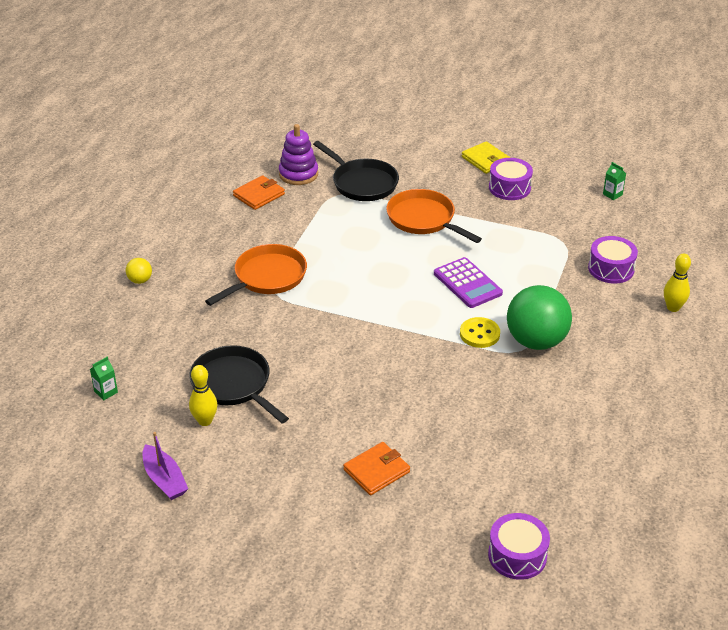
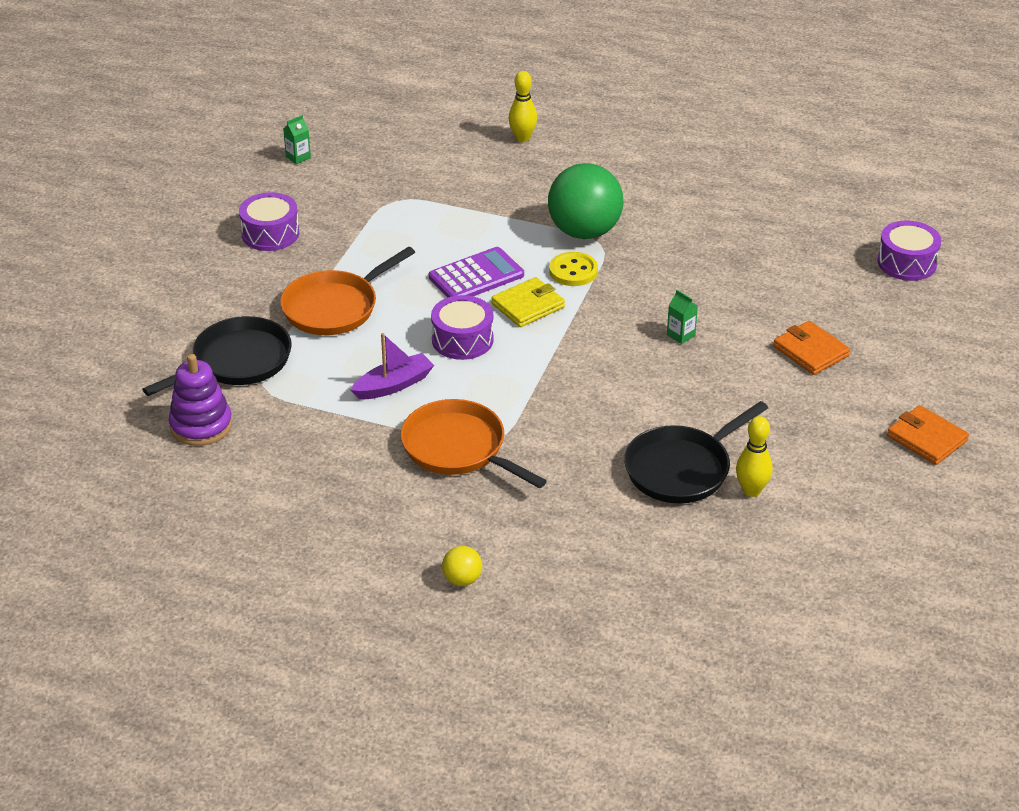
camera: 90 degrees left, 0 degrees up
(106, 392) = (709, 589): green carton -> green carton (681, 335)
(164, 479) = (857, 518): purple boat -> purple boat (394, 385)
(259, 195) = (252, 465): orange wallet -> orange wallet (926, 438)
(486, 160) = (199, 250): yellow wallet -> yellow wallet (528, 305)
(611, 269) = (450, 171): purple drum -> purple drum (462, 340)

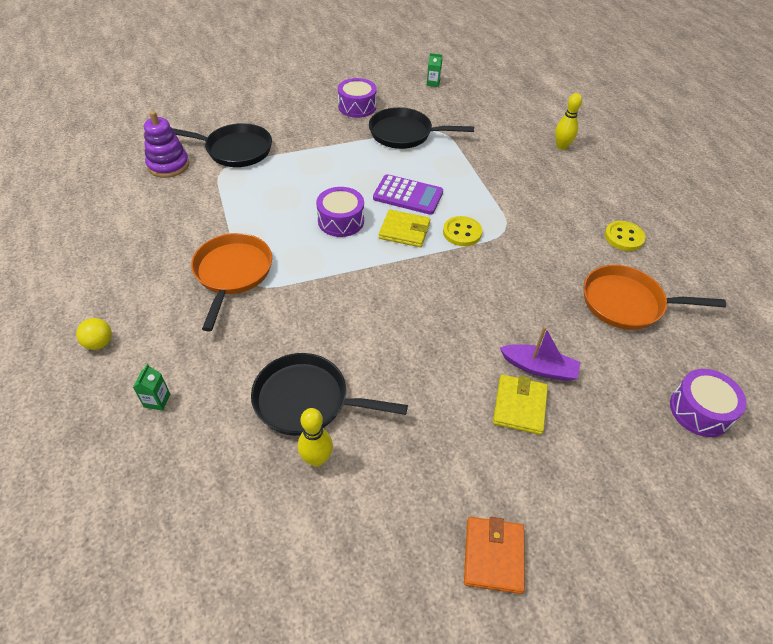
camera: 50 degrees right, 10 degrees up
(335, 307) = (318, 158): orange pan -> orange pan (627, 303)
(368, 226) = (404, 134): none -> black pan
(394, 385) = (269, 215): purple boat -> purple boat (539, 368)
(584, 232) = (507, 217): green ball -> none
(681, 335) = (455, 319): green carton -> green carton (157, 400)
(690, 181) = (624, 237): none -> yellow button
(810, 351) = (519, 406): orange wallet -> yellow wallet

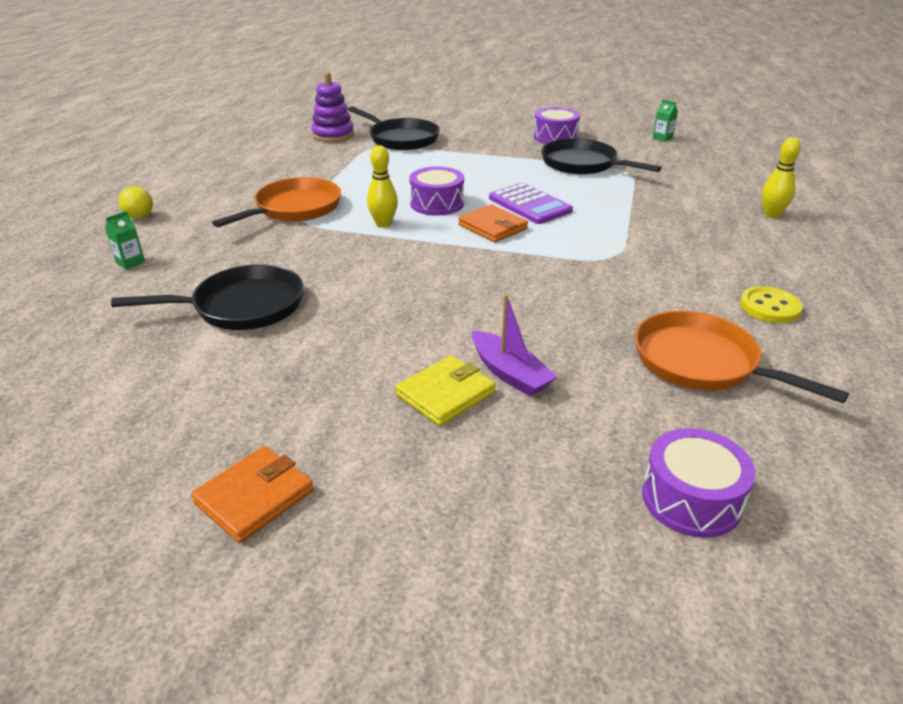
camera: 35 degrees right, 15 degrees down
(307, 400) = (242, 306): black pan -> black pan turned 120 degrees clockwise
(317, 459) = (195, 347): yellow bowling pin -> yellow bowling pin (383, 224)
(404, 231) = (492, 227): yellow wallet -> orange wallet
(462, 232) = (555, 245): yellow button -> none

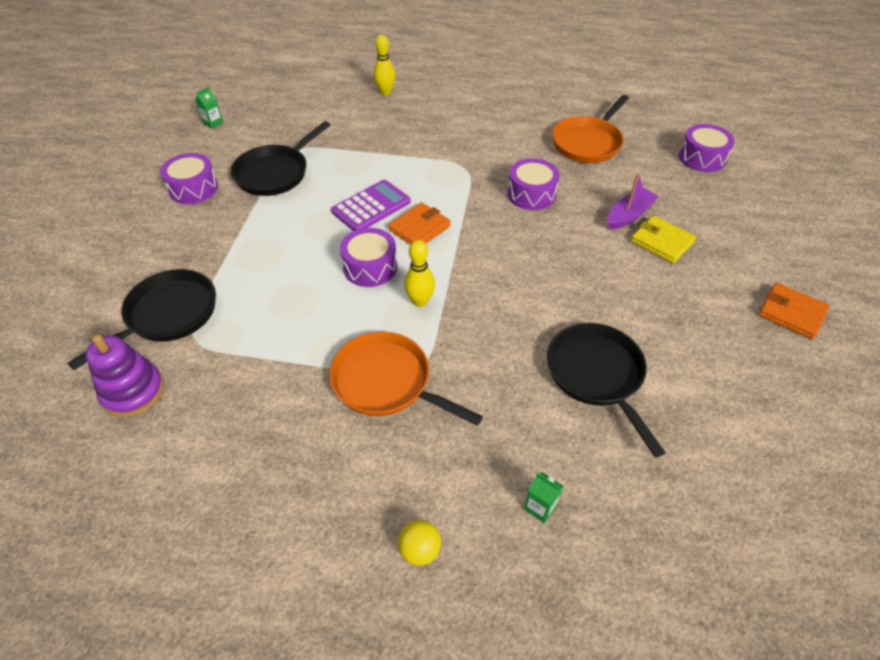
camera: 95 degrees left, 15 degrees up
(557, 298) = (531, 194): none -> purple drum
(769, 307) = (519, 112): yellow button -> none

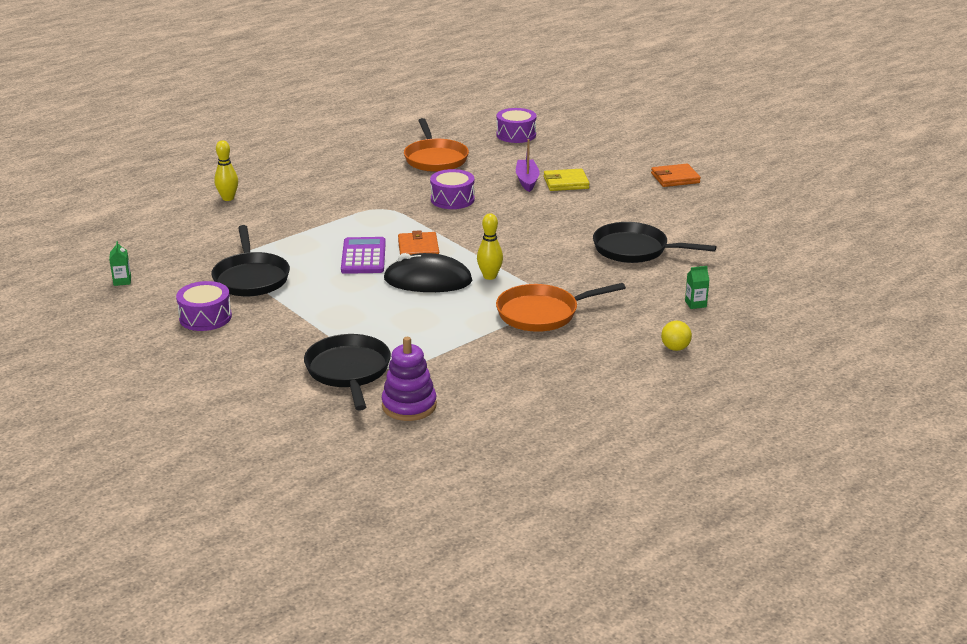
camera: 50 degrees left, 20 degrees down
(370, 267) = (428, 280): purple drum -> black mouse

